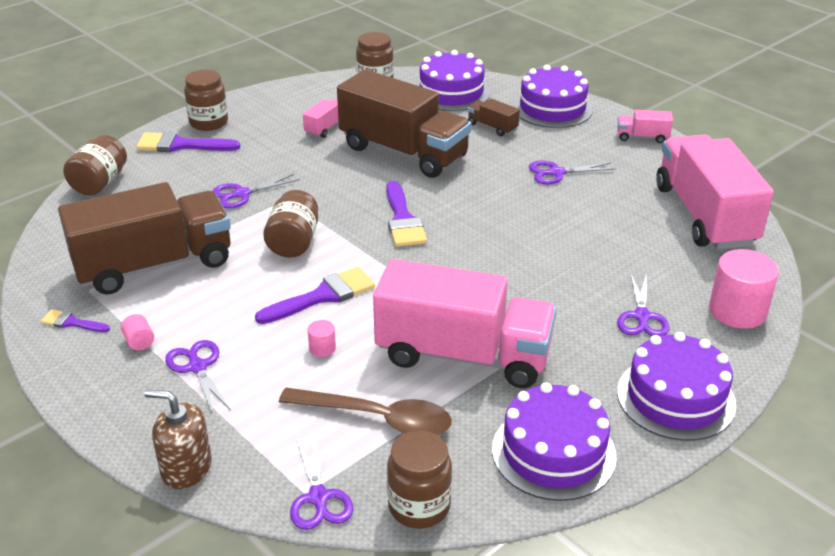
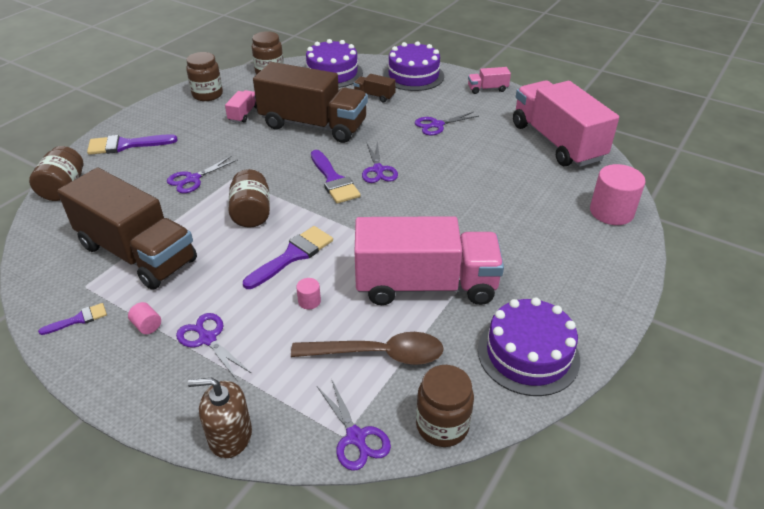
camera: 15 degrees left, 5 degrees up
(72, 322) = (78, 319): purple brush -> purple brush turned 150 degrees clockwise
(154, 265) = (137, 253): brown truck -> brown truck turned 75 degrees clockwise
(209, 122) = (143, 123): brown jar -> brown jar (207, 95)
(642, 317) = (546, 228): purple scissors -> purple scissors (378, 170)
(675, 398) = (598, 289): purple cake -> none

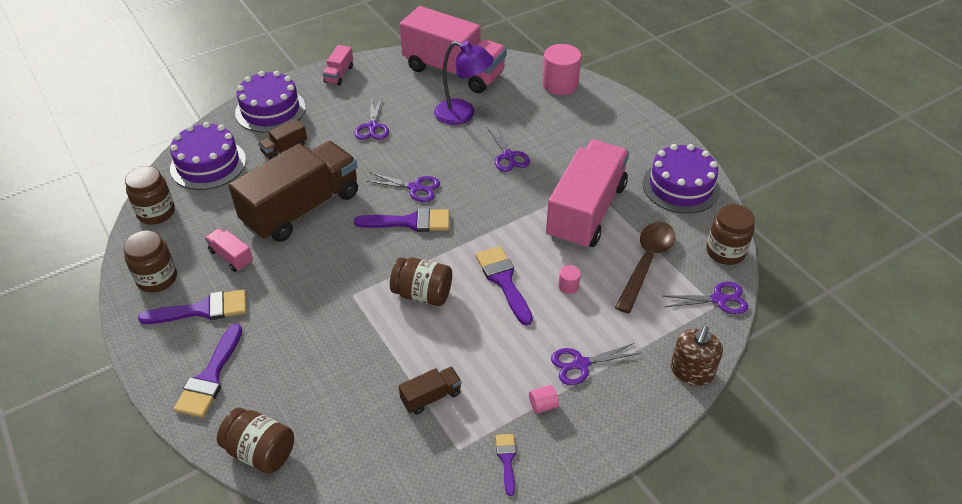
camera: 65 degrees left, 5 degrees up
(137, 253) = (431, 397): brown truck -> brown truck, size x0.41
(187, 121) = (202, 310): none -> purple brush
(193, 179) = (330, 327): purple scissors -> purple scissors (508, 156)
(500, 165) = (463, 114): none -> purple lamp
(556, 142) = (454, 71): pink truck -> pink truck turned 150 degrees counterclockwise

